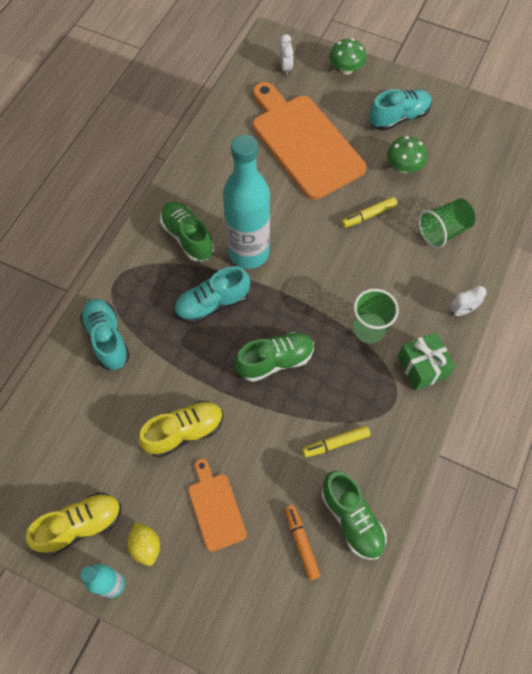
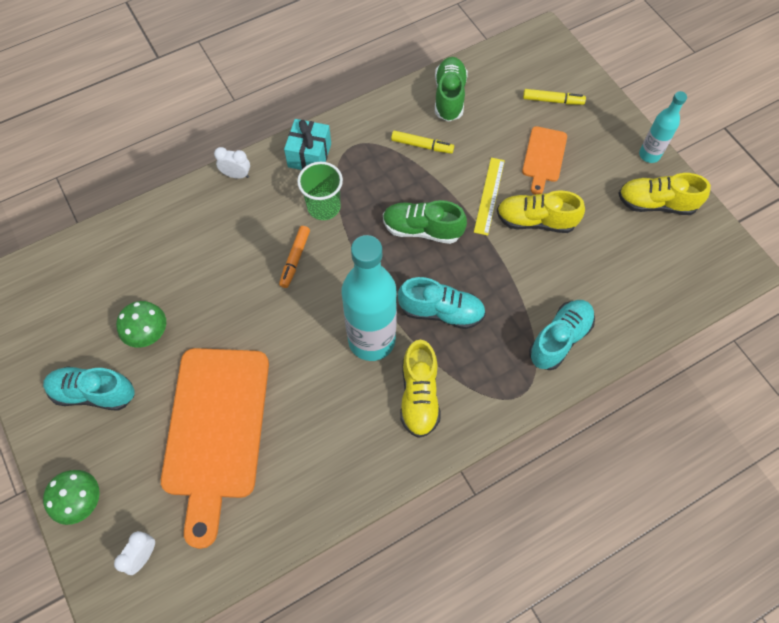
camera: 145 degrees left, 0 degrees up
(107, 339) = (559, 339): turquoise shoe -> turquoise shoe turned 150 degrees counterclockwise
(146, 546) = (611, 163): yellow lemon -> none
(187, 237) = (419, 396): green shoe -> yellow shoe
(240, 431) = (489, 195): none -> yellow ruler
(301, 543) = (496, 104): orange marker -> orange marker (295, 259)
(368, 215) = (229, 304): yellow marker -> yellow marker (552, 100)
(422, 367) = (309, 155): green gift -> turquoise gift
(443, 231) = (180, 247): green cup -> none

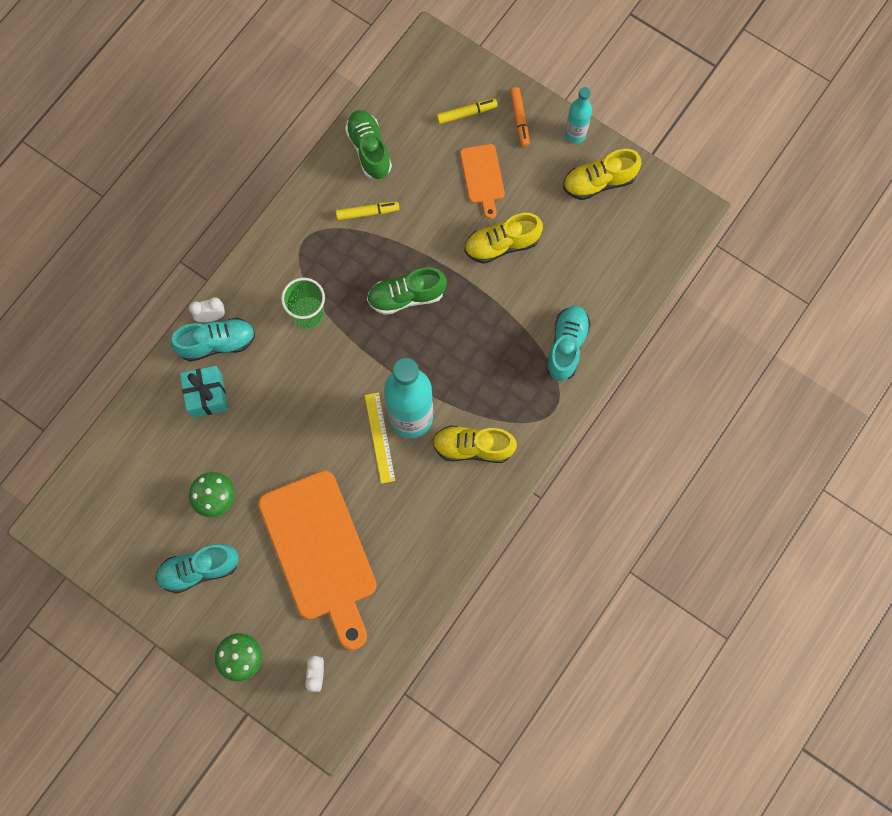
camera: 25 degrees left, 10 degrees up
(295, 259) = (308, 374): orange marker -> orange marker (519, 119)
(309, 155) = (268, 267): turquoise gift -> turquoise gift (207, 396)
(419, 396) = (473, 447): yellow shoe -> yellow shoe turned 120 degrees clockwise
(441, 311) = (457, 366): turquoise shoe -> turquoise shoe (217, 343)
(489, 195) = (450, 237): yellow ruler -> yellow ruler (379, 437)

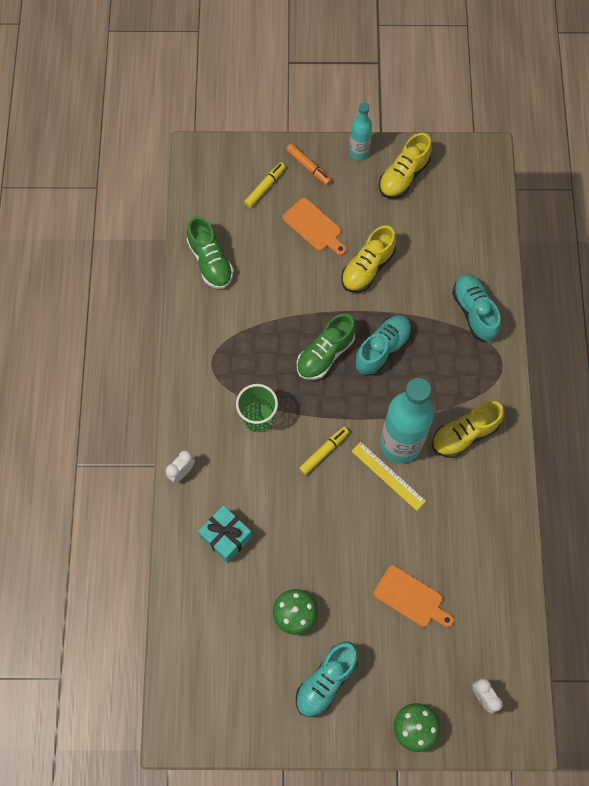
camera: 35 degrees left, 5 degrees down
(217, 343) = (203, 490): turquoise shoe -> turquoise shoe (382, 349)
(320, 552) = (411, 598): orange cutting board -> orange cutting board, size x0.48
(367, 212) = (245, 310): yellow marker -> yellow marker (324, 452)
(369, 150) = (210, 261): green shoe -> green shoe turned 150 degrees counterclockwise

